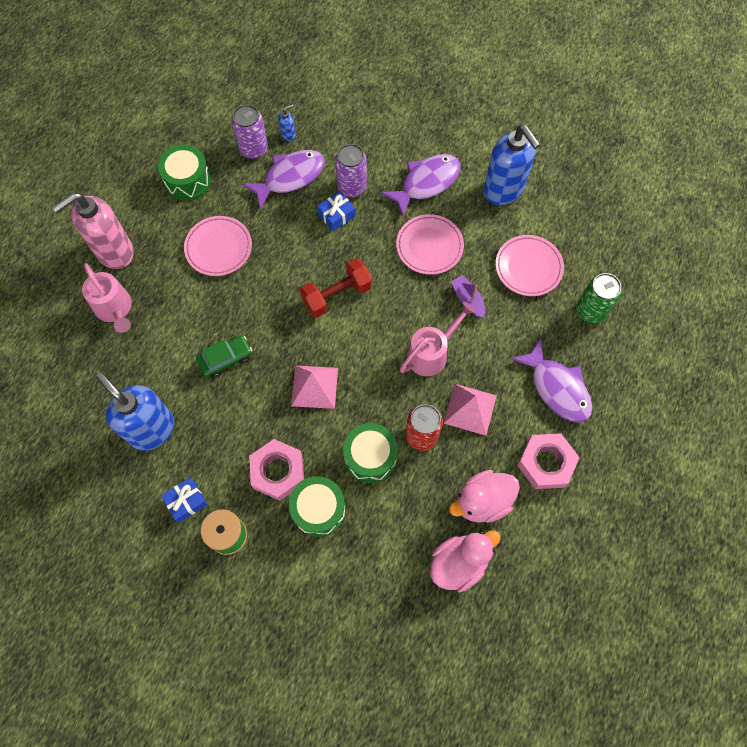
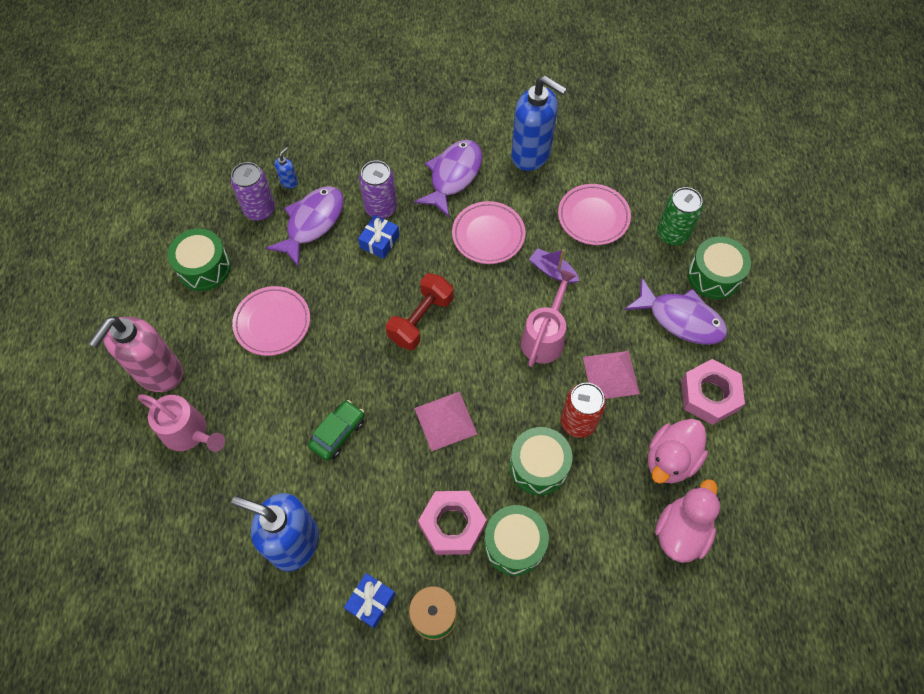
camera: 25 degrees left, 5 degrees down
(608, 363) = (714, 275): none -> green drum

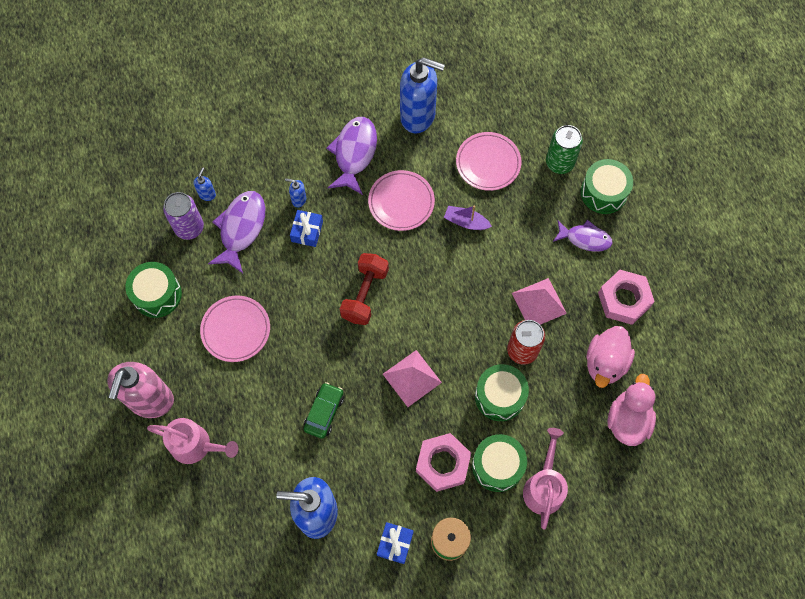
camera: 15 degrees left, 5 degrees up
(381, 208) = (298, 200): purple can -> blue soap dispenser
(545, 336) = (475, 283): pink watering can -> pink watering can (544, 486)
(681, 319) = (585, 238): purple fish -> purple fish, size x0.66

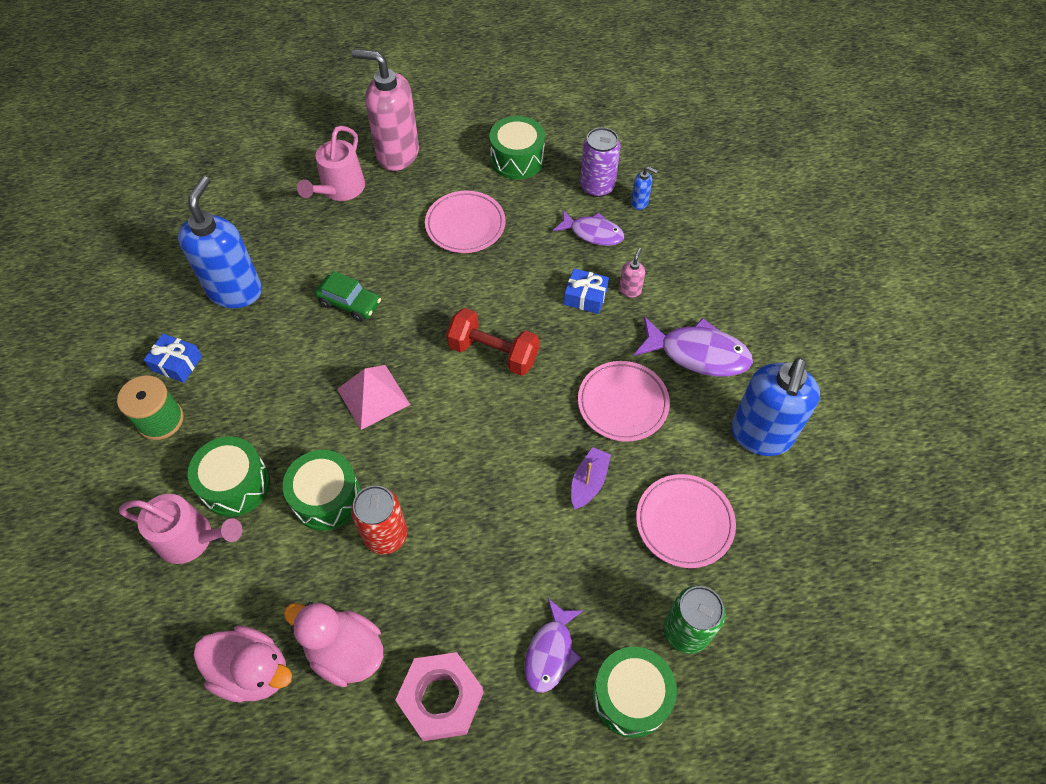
camera: 95 degrees right, 10 degrees down
(241, 229) = (593, 233): purple fish -> purple fish, size x0.66
(298, 200) = (630, 290): blue soap dispenser -> pink soap dispenser
(443, 464) = (256, 421): pink nut -> none
(539, 303) = (453, 567): pink pyramid -> none

